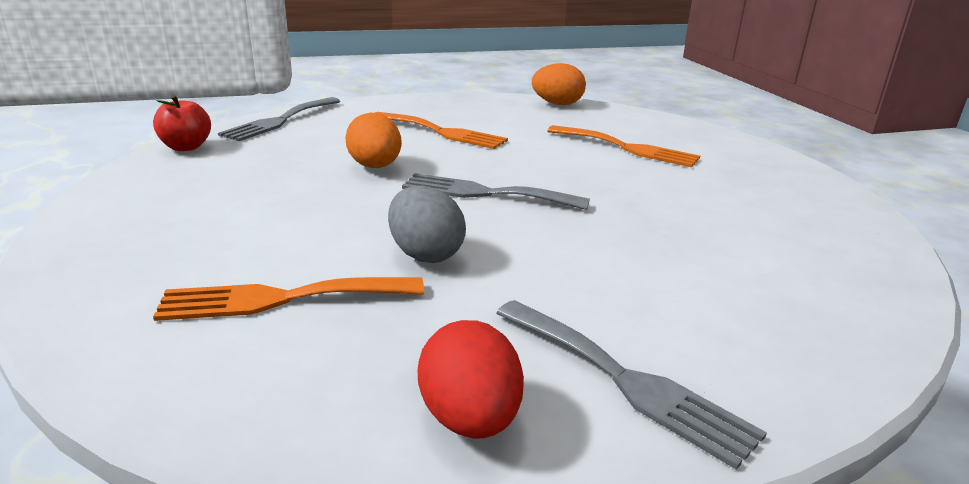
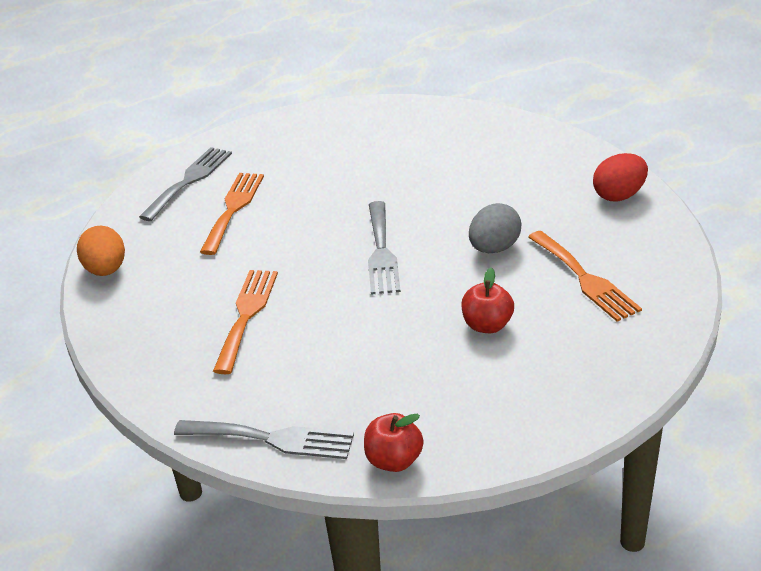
camera: 105 degrees left, 10 degrees up
(286, 215) = (487, 325): none -> red apple
(375, 167) = (364, 321): orange egg -> none
(625, 380) = (559, 166): grey fork -> grey fork (189, 181)

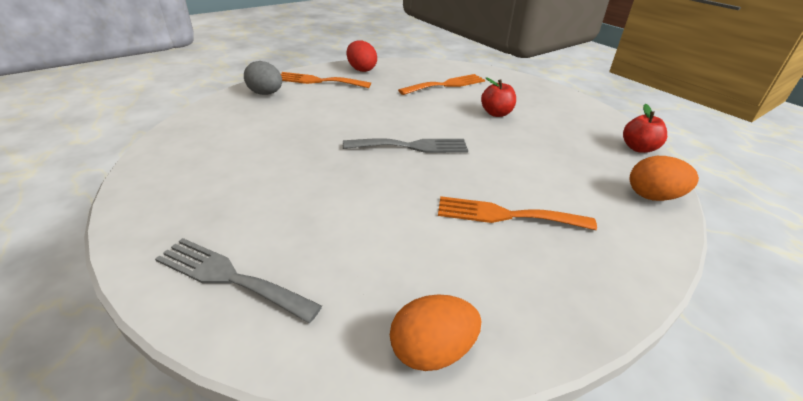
camera: 95 degrees left, 0 degrees up
(233, 209) = (316, 232): orange fork -> orange fork (318, 81)
(272, 439) = (653, 196): grey fork -> orange egg
(494, 248) = (412, 106): grey egg -> grey egg (266, 94)

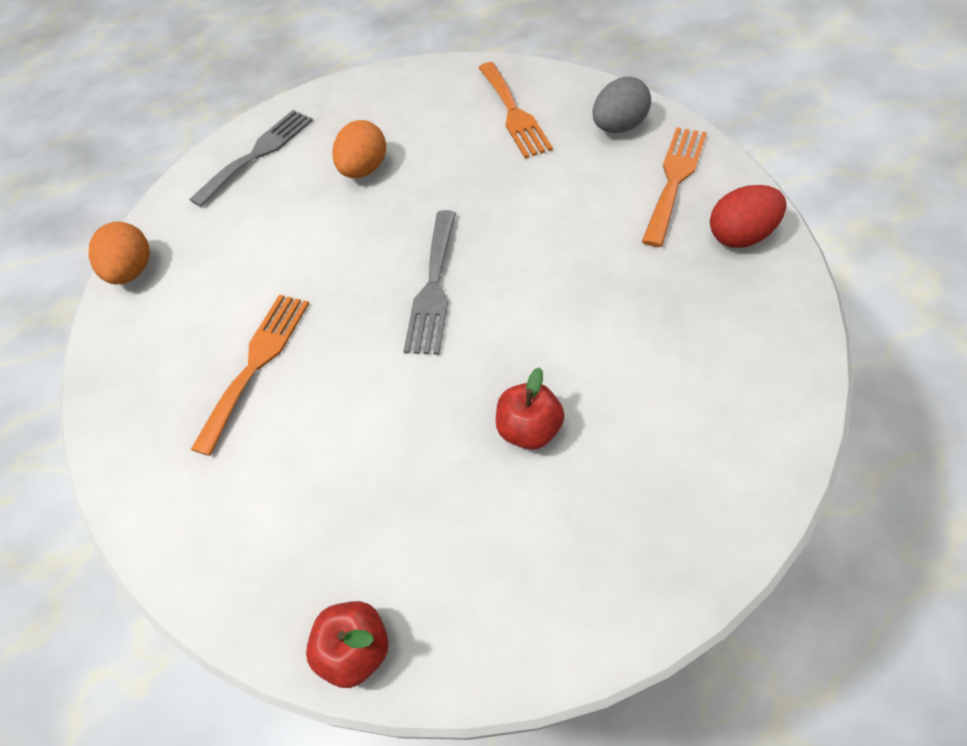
camera: 110 degrees right, 20 degrees up
(446, 85) = (670, 369): orange fork -> orange fork (514, 113)
(653, 196) = (224, 576): orange egg -> orange egg (364, 169)

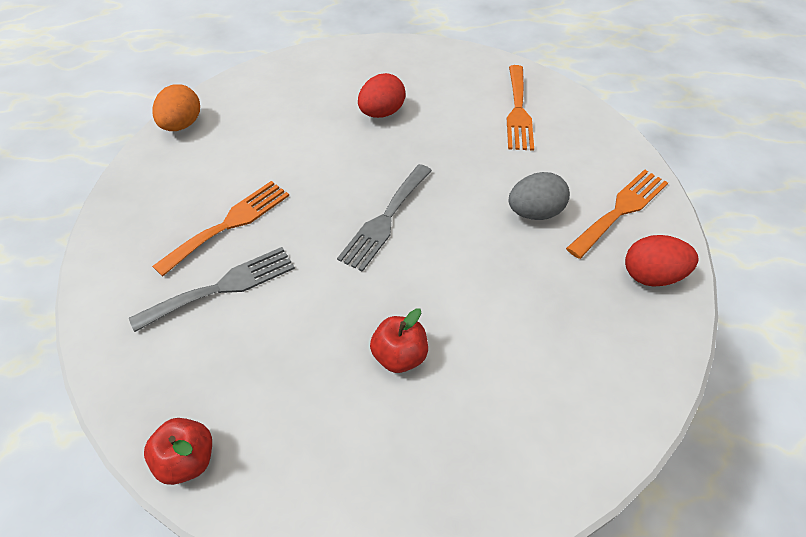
camera: 15 degrees right, 5 degrees down
(258, 154) = (311, 73): grey fork -> grey fork (222, 287)
(364, 169) = (382, 113): orange egg -> red egg
(619, 127) = (597, 152): grey egg -> grey egg (535, 212)

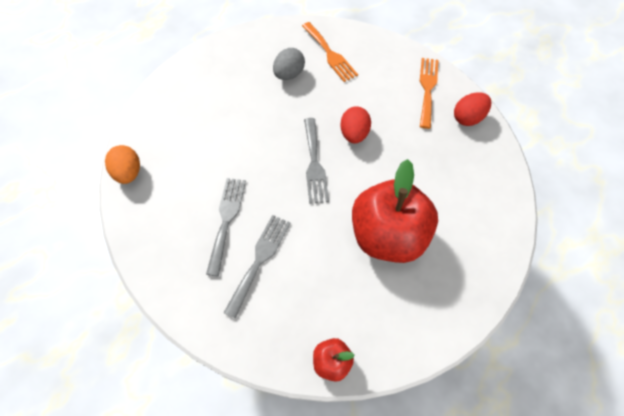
camera: 35 degrees left, 10 degrees up
(229, 224) = (226, 220): orange fork -> grey fork
(382, 113) = (252, 95): red egg -> red egg (354, 134)
(399, 356) = (387, 236): red apple -> red apple, size x2.30
(535, 212) = (388, 114): grey egg -> grey egg (289, 74)

